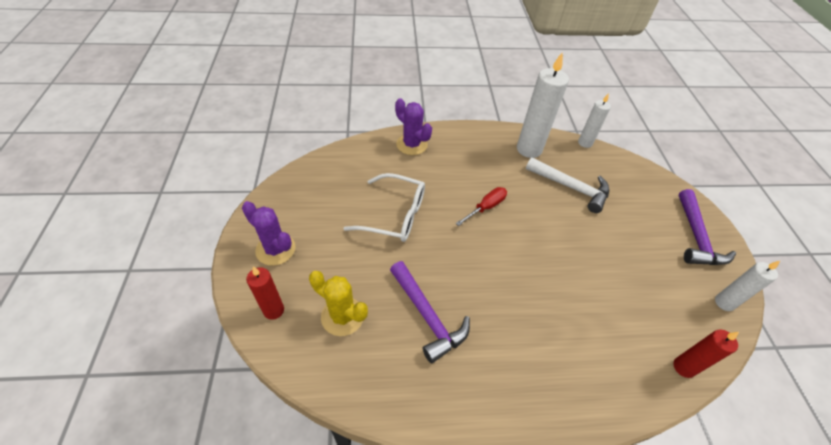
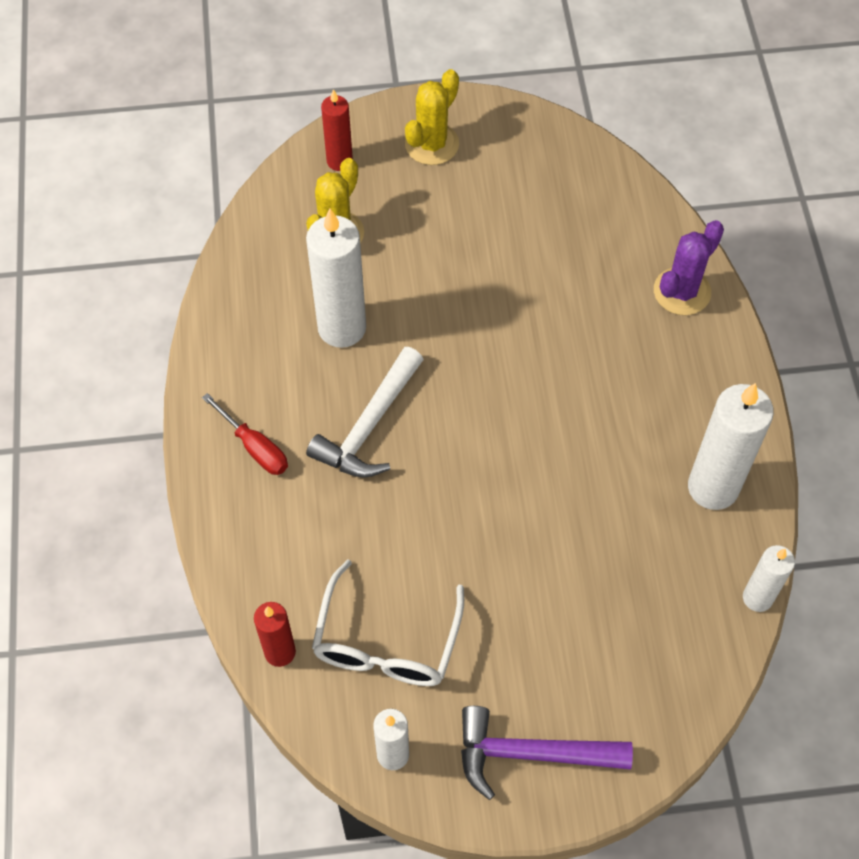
camera: 90 degrees right, 10 degrees up
(275, 249) = (432, 144): purple cactus -> yellow cactus
(394, 215) = (513, 277): white glasses -> white glasses (386, 641)
(427, 316) = (342, 328): purple hammer -> white candle
(486, 207) = (549, 406): red screwdriver -> red screwdriver (255, 447)
(571, 187) = (620, 550): white hammer -> white hammer (369, 425)

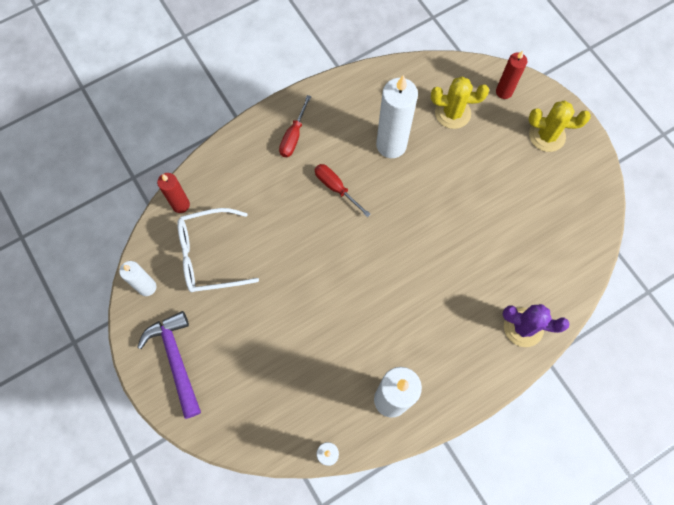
camera: 65 degrees right, 10 degrees up
(369, 425) = (336, 188): white hammer -> red screwdriver

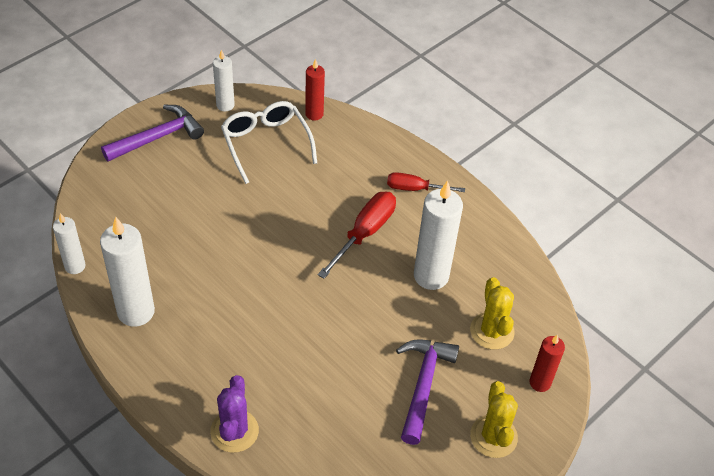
camera: 75 degrees right, 20 degrees down
(336, 188) = (365, 233): red screwdriver -> red screwdriver, size x1.52
(497, 174) = (423, 385): none -> purple hammer

